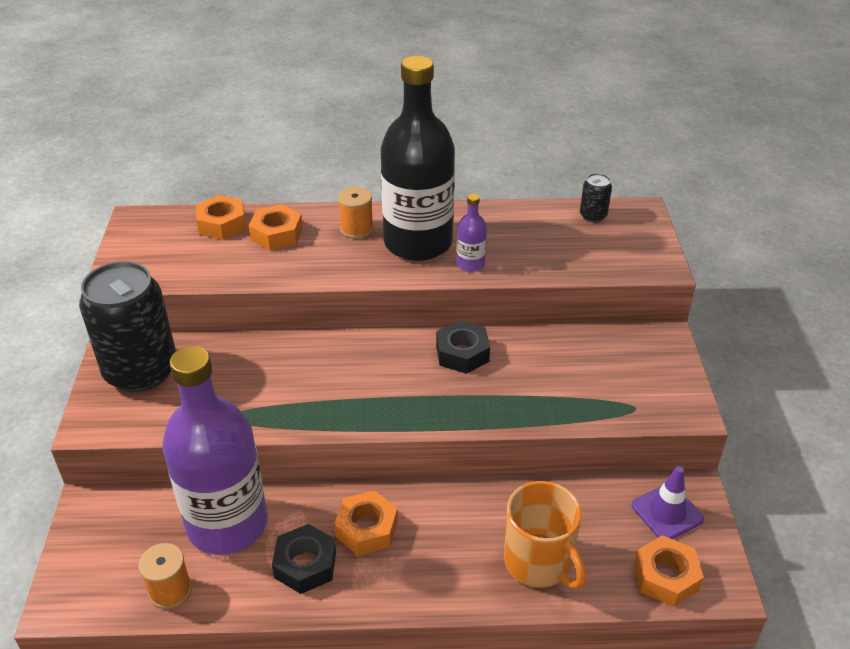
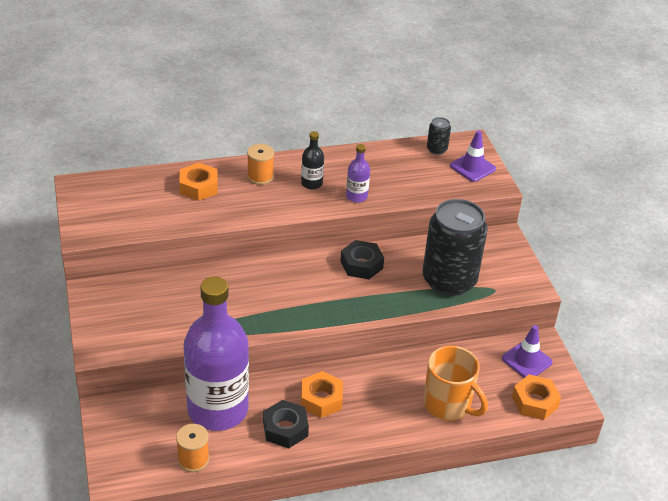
camera: 15 degrees left, 0 degrees up
(141, 371) = (120, 306): black can -> black can (449, 280)
(222, 224) = (151, 183): orange nut -> none
(418, 243) = (311, 183): black bottle -> black bottle, size x0.41
(635, 242) = (472, 167): none -> purple traffic cone

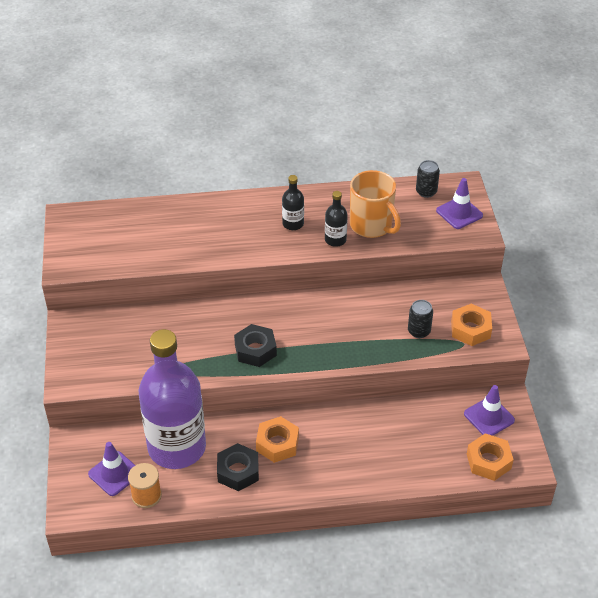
camera: 10 degrees right, 5 degrees up
(156, 440) = (114, 473): none -> purple traffic cone
(198, 187) = (181, 222): orange nut -> orange nut (470, 329)
(260, 177) = (243, 214): orange spool -> none
(356, 196) = (335, 240): purple bottle -> black bottle
(361, 265) = (334, 309): black nut -> black nut (255, 350)
(448, 405) = (401, 458): orange mug -> orange mug (372, 226)
(449, 280) = (419, 331): black can -> black can, size x0.42

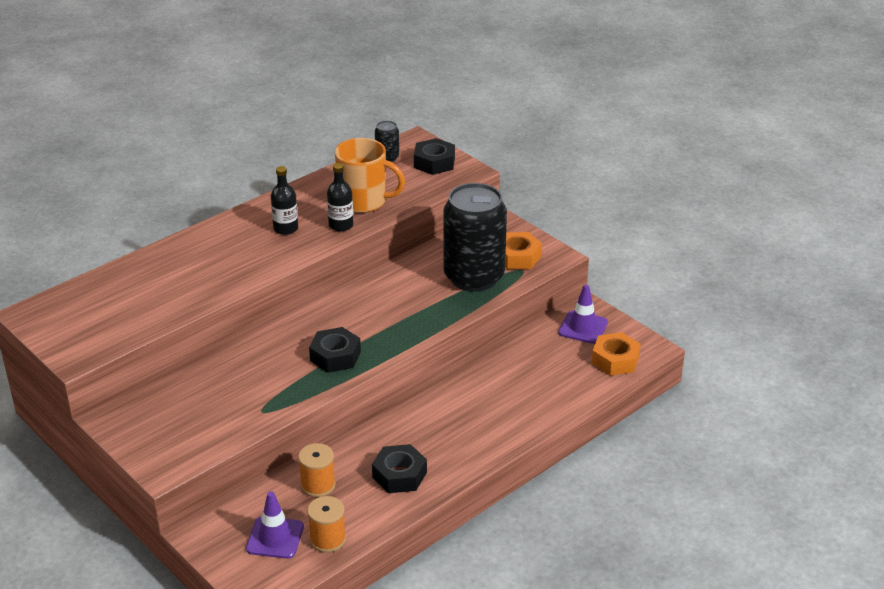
camera: 35 degrees left, 10 degrees down
(177, 447) = (318, 485): purple bottle -> orange spool
(277, 444) = (415, 435): orange nut -> none
(419, 331) = (474, 277): black can -> black can, size x2.39
(459, 213) = (434, 162): purple traffic cone -> black nut

